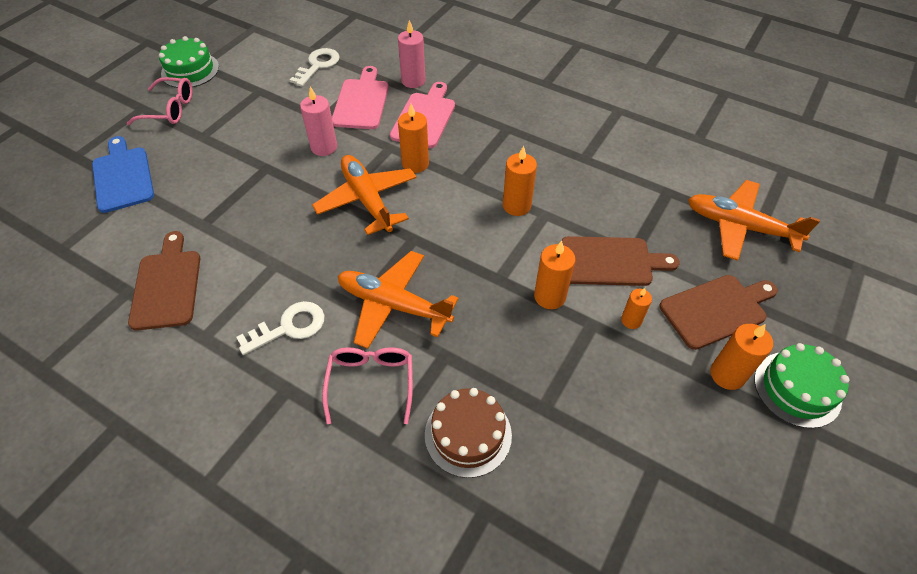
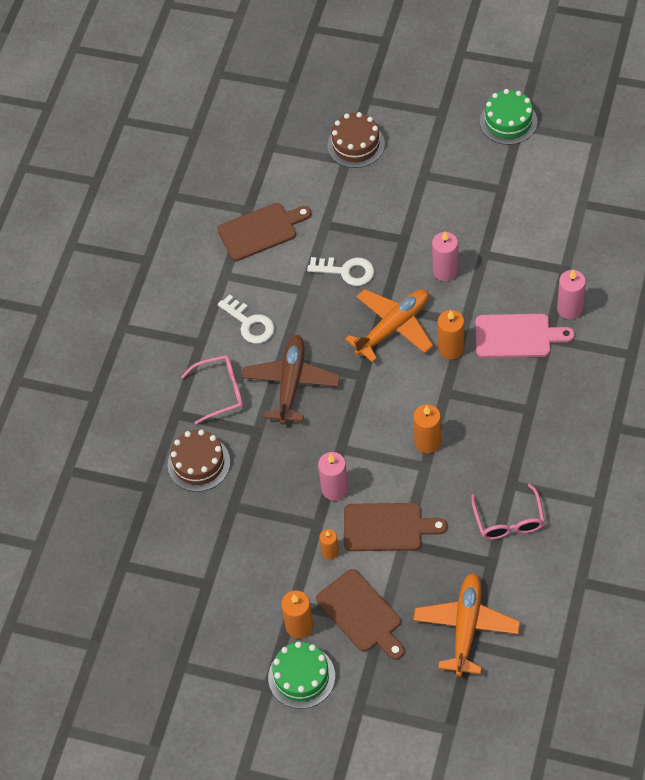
camera: 80 degrees right, 5 degrees up
(122, 177) = (356, 144): blue cutting board -> brown cake
(170, 109) = (448, 134): pink glasses -> pink glasses (509, 521)
(318, 65) = (559, 220): white key -> white key (346, 271)
(361, 101) = (519, 276): pink cutting board -> none
(393, 305) = (291, 383): orange plane -> brown plane
(549, 296) = (335, 489): orange candle -> pink candle
(610, 261) = (387, 527): brown cutting board -> brown cutting board turned 75 degrees counterclockwise

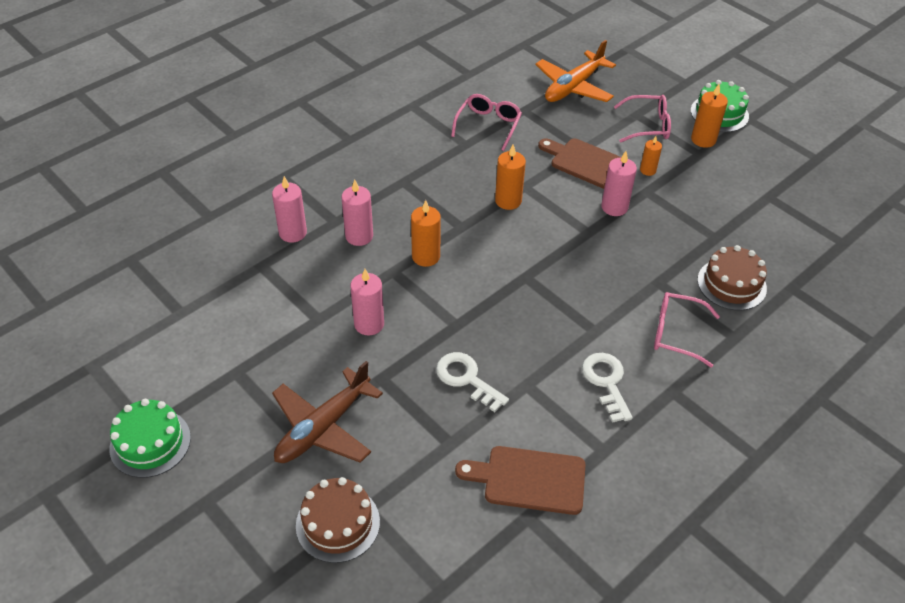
camera: 155 degrees left, 10 degrees down
(291, 383) = (599, 305): brown plane -> brown plane (323, 428)
(361, 614) = (648, 125): brown cutting board -> pink glasses
(393, 327) = (463, 301): orange plane -> none
(517, 336) = (359, 236): pink cutting board -> pink candle

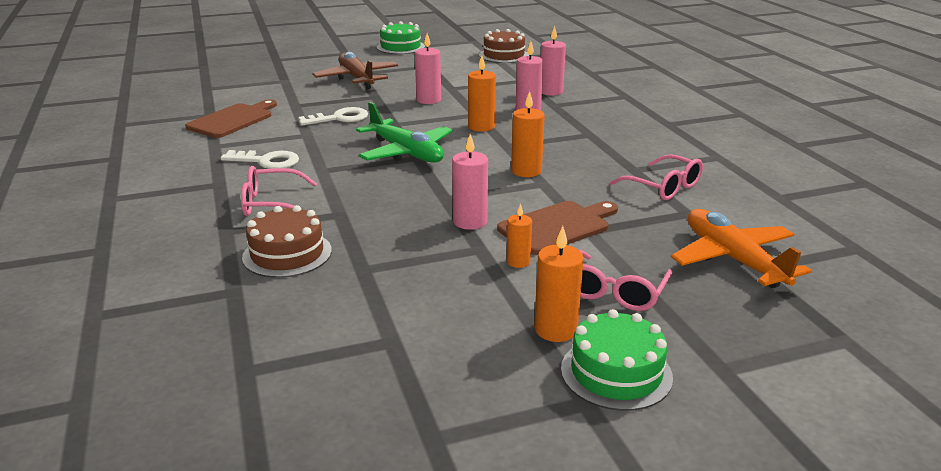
camera: 115 degrees right, 20 degrees down
(338, 523) = (286, 74): brown cake -> brown cake (503, 55)
(520, 288) = (406, 152): none -> green plane
(676, 333) = (271, 203): pink glasses -> pink glasses turned 135 degrees counterclockwise

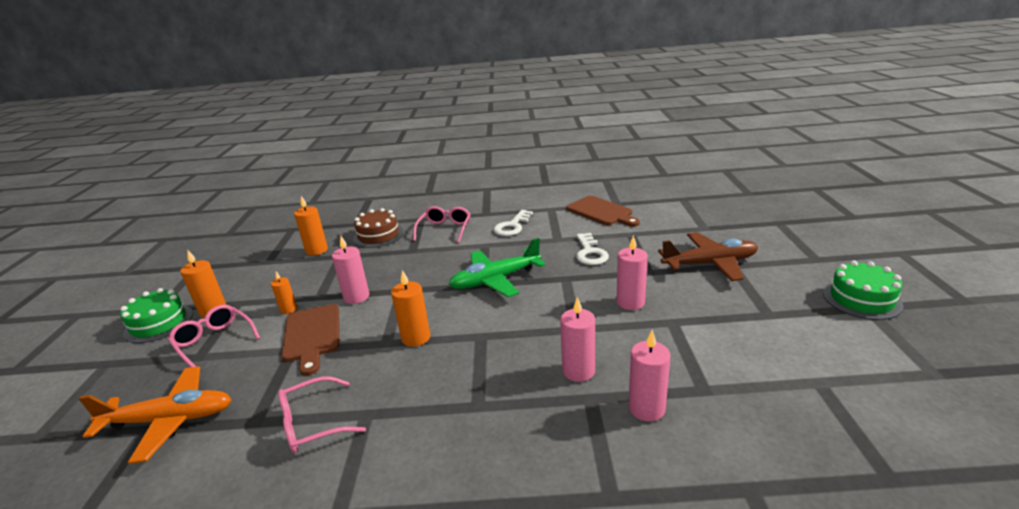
camera: 110 degrees right, 0 degrees up
(481, 127) = (537, 327): orange candle -> orange candle (317, 250)
(503, 55) = (845, 394): brown cake -> none

